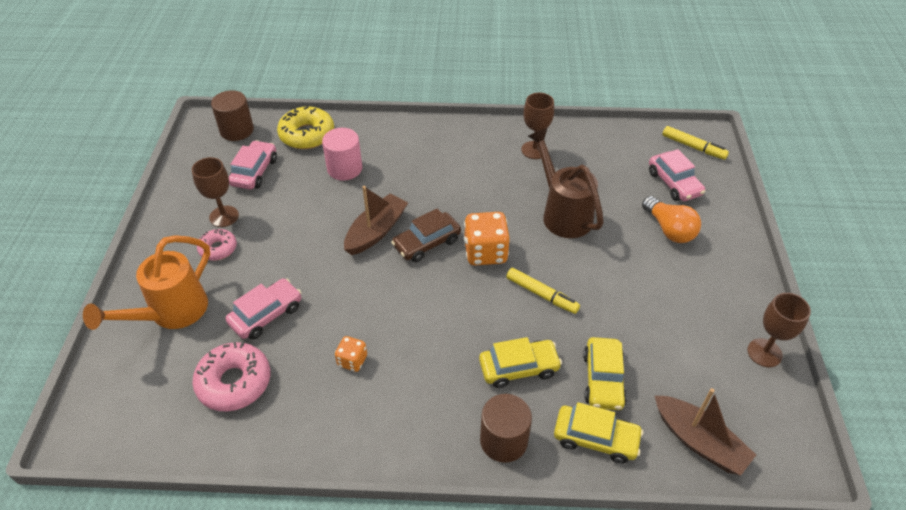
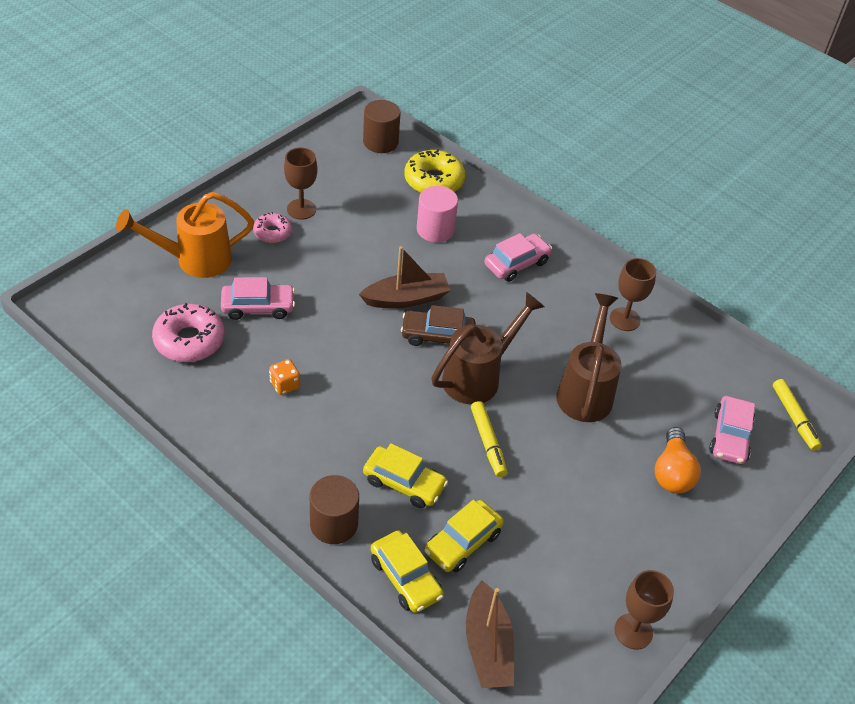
camera: 35 degrees right, 0 degrees up
(254, 172) = (360, 187): pink car -> pink car (516, 263)
(485, 252) = (478, 376): orange dice -> brown watering can

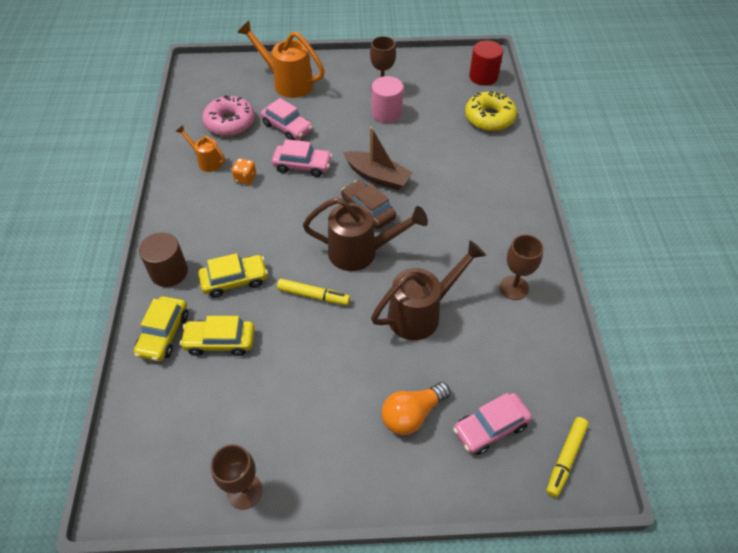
camera: 50 degrees right, 5 degrees up
(220, 395) = (207, 161): none -> orange watering can
(272, 232) = (348, 92): pink donut -> none
(380, 142) = (483, 76): brown cylinder -> red cylinder
(404, 483) = (235, 280): yellow car -> yellow car turned 90 degrees counterclockwise
(435, 229) = (451, 147): pink cylinder -> pink cylinder (386, 113)
(487, 646) = (152, 414): brown boat -> none
(488, 443) = (313, 295): yellow marker -> yellow marker turned 105 degrees counterclockwise
(516, 263) = (480, 201): pink car -> pink car (302, 165)

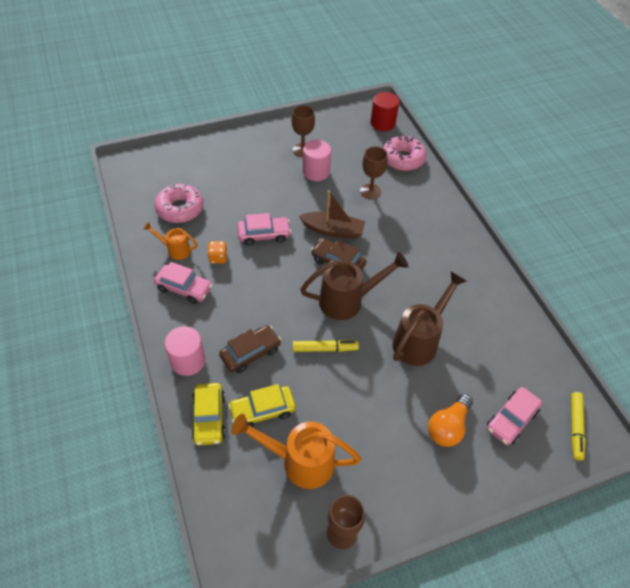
camera: 20 degrees left, 0 degrees up
(169, 272) = (188, 361): brown cylinder -> pink cylinder
(235, 280) = (250, 353): yellow car -> brown car
(287, 82) = (216, 160): orange watering can -> orange watering can (299, 461)
(287, 127) = (235, 202): pink car -> pink car (184, 288)
(489, 118) = (403, 159): yellow donut -> pink donut
(514, 288) = (482, 300): brown goblet -> brown goblet (370, 191)

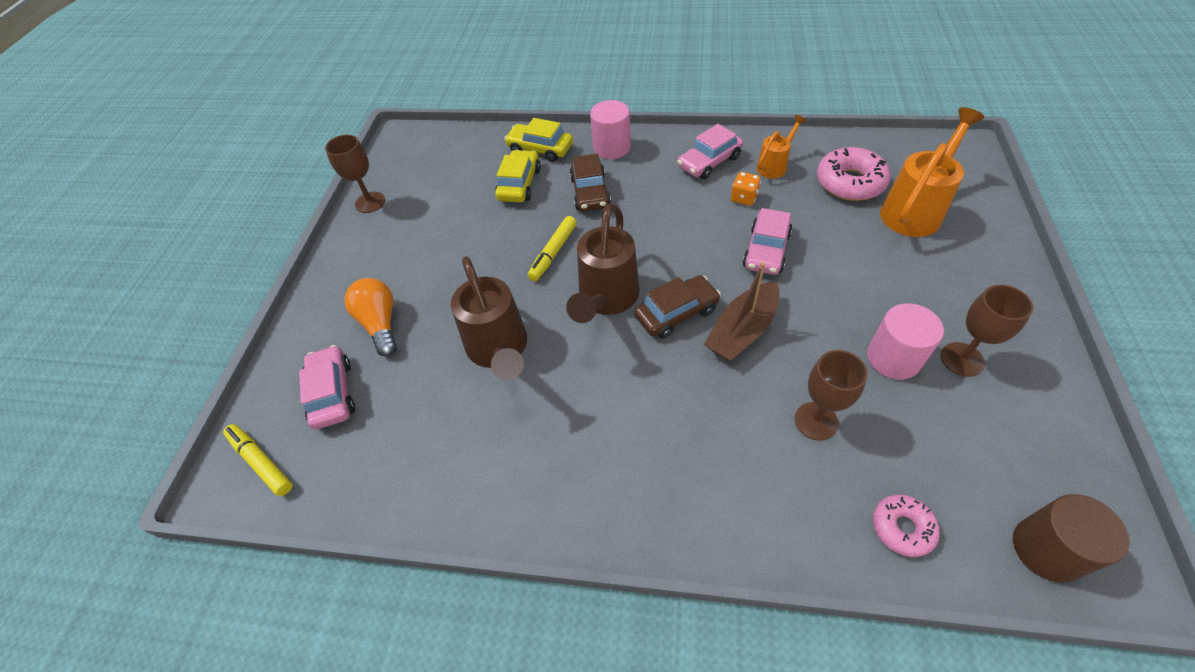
camera: 125 degrees right, 0 degrees up
(299, 461) = (451, 195): orange watering can -> orange watering can (915, 209)
(382, 123) = (1046, 549): red cylinder -> brown cylinder
(403, 159) = (902, 528): pink donut -> pink donut, size x0.59

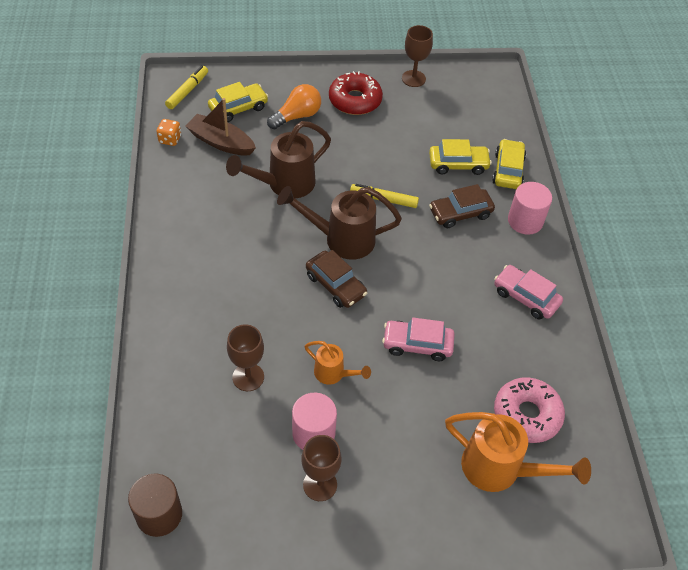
camera: 70 degrees right, 0 degrees up
(332, 393) = (238, 108): pink car -> yellow car
(380, 260) = (355, 100): none -> red donut
(742, 330) = (325, 329): brown boat -> brown boat (221, 142)
(744, 198) = (481, 326): orange dice -> orange dice (170, 139)
(774, 166) = (535, 351): orange watering can -> orange watering can (333, 374)
(902, 528) = (169, 425): pink donut -> none

